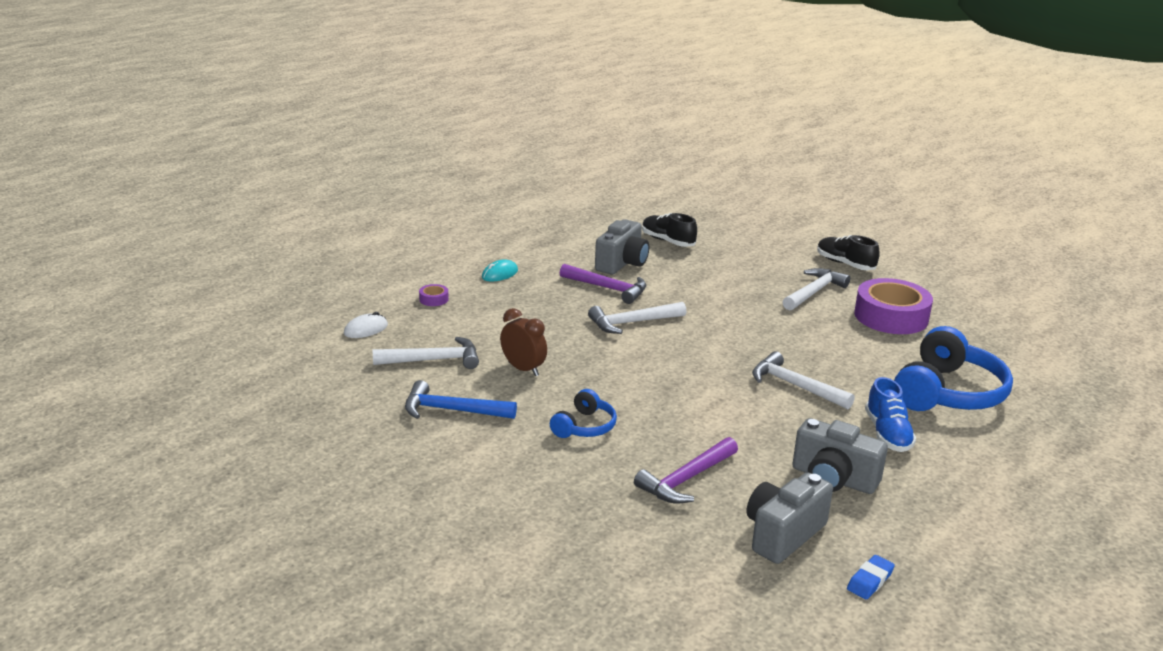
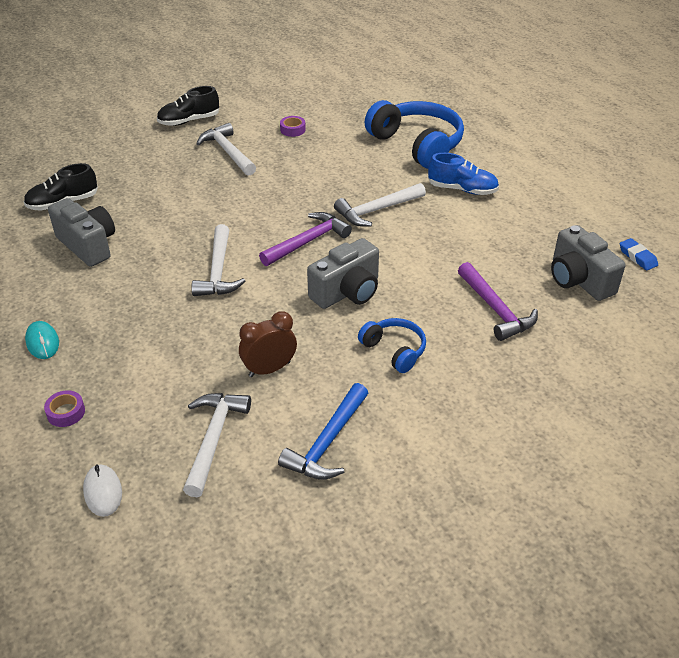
camera: 70 degrees left, 15 degrees up
(608, 288) = (137, 269): purple hammer -> purple hammer (308, 241)
(833, 479) = (514, 234): grey camera -> grey camera (347, 292)
(891, 316) = (292, 130): purple tape -> purple tape, size x0.40

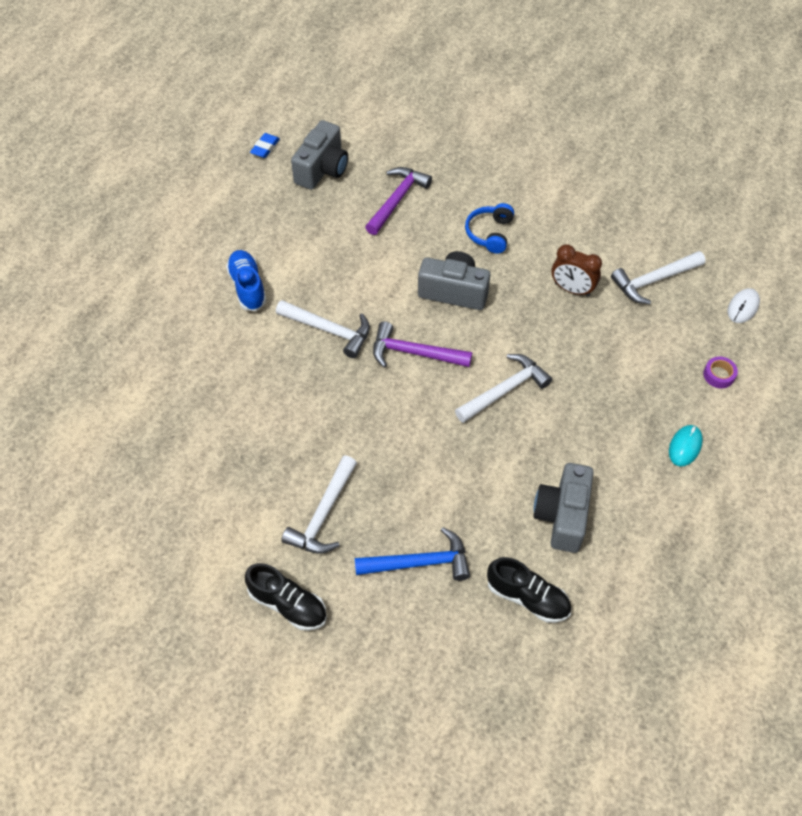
camera: 125 degrees left, 15 degrees up
(292, 130) = (234, 483): purple tape -> none
(327, 442) = (599, 225): blue hammer -> blue hammer (420, 562)
(417, 145) = (189, 358): blue headphones -> none

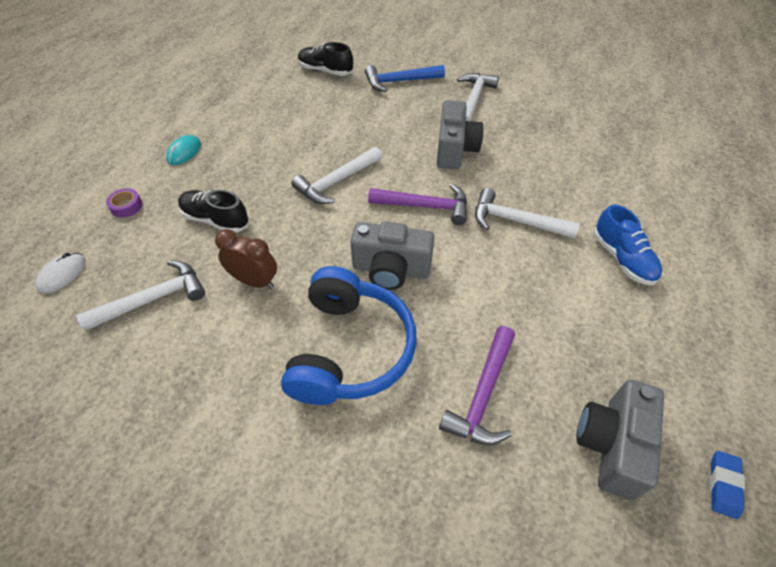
camera: 175 degrees right, 5 degrees down
(288, 604) = (481, 61): black shoe -> black shoe (216, 220)
(490, 233) = (349, 349): blue headphones -> blue headphones, size x1.93
(562, 516) = (296, 108): grey camera -> grey camera (455, 150)

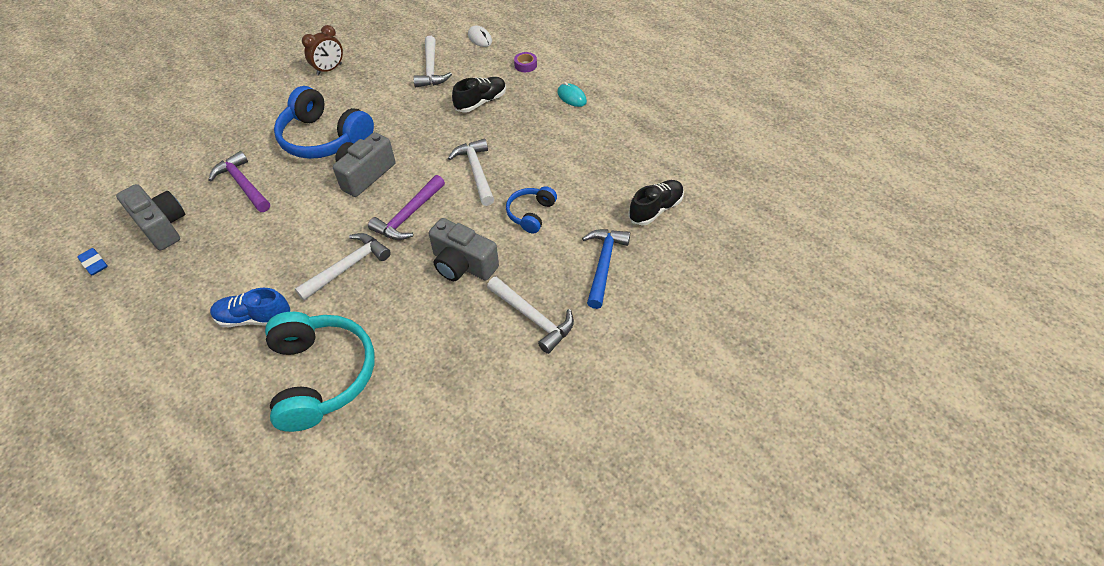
camera: 115 degrees right, 0 degrees up
(254, 281) = (410, 110): brown clock -> brown clock (329, 69)
(371, 130) = (531, 214): none -> blue headphones
(621, 185) = (321, 376): none -> turquoise headphones

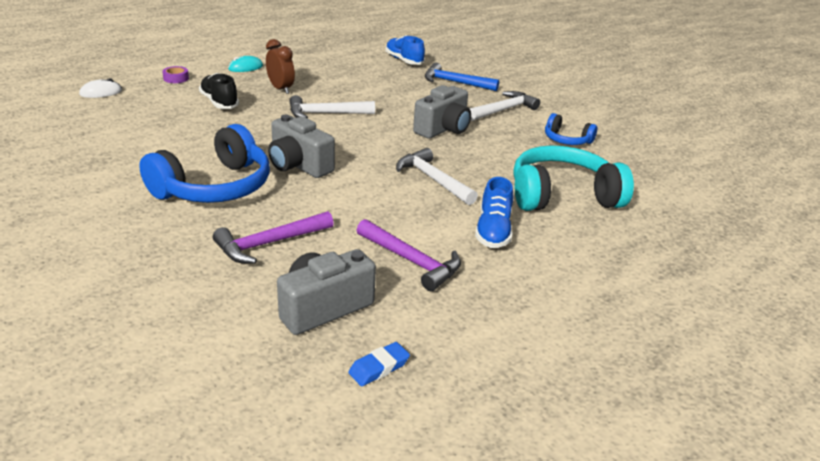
camera: 85 degrees left, 20 degrees down
(329, 69) = (63, 180): brown clock -> brown clock (281, 89)
(408, 216) = (372, 147): purple hammer -> purple hammer (412, 261)
(431, 69) = (134, 120): white hammer -> none
(531, 214) = (392, 99): blue headphones -> blue headphones (566, 140)
(655, 209) = (404, 61): black shoe -> blue shoe

